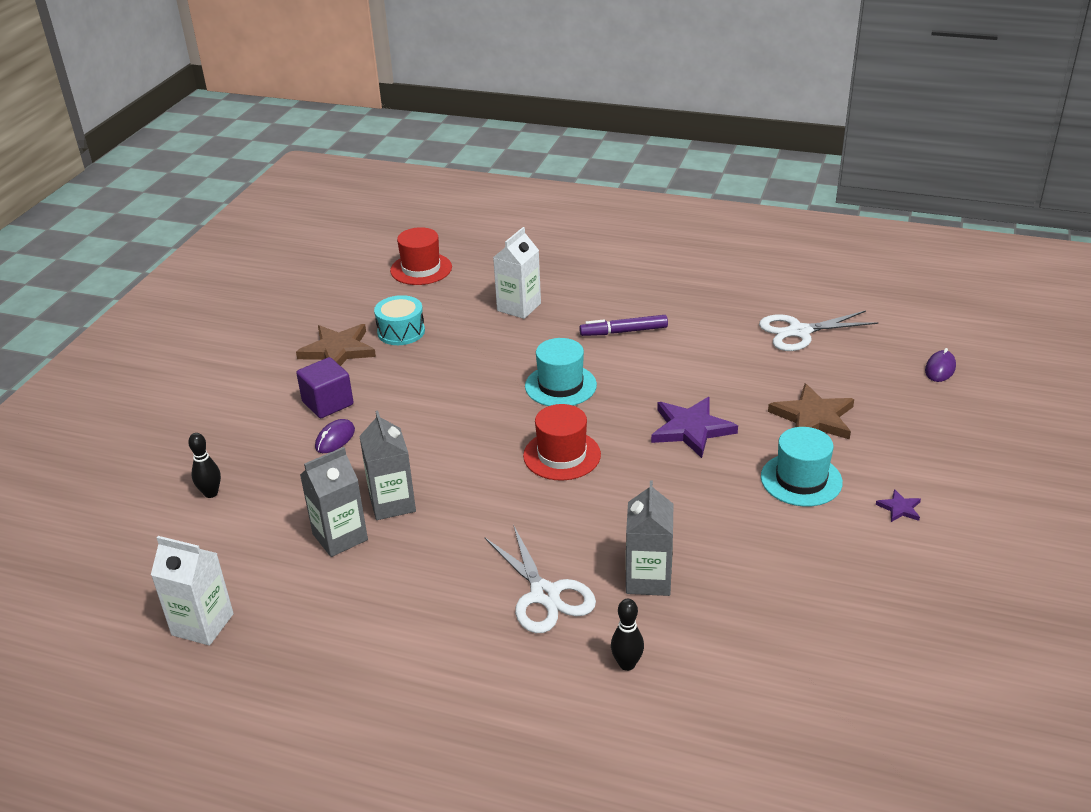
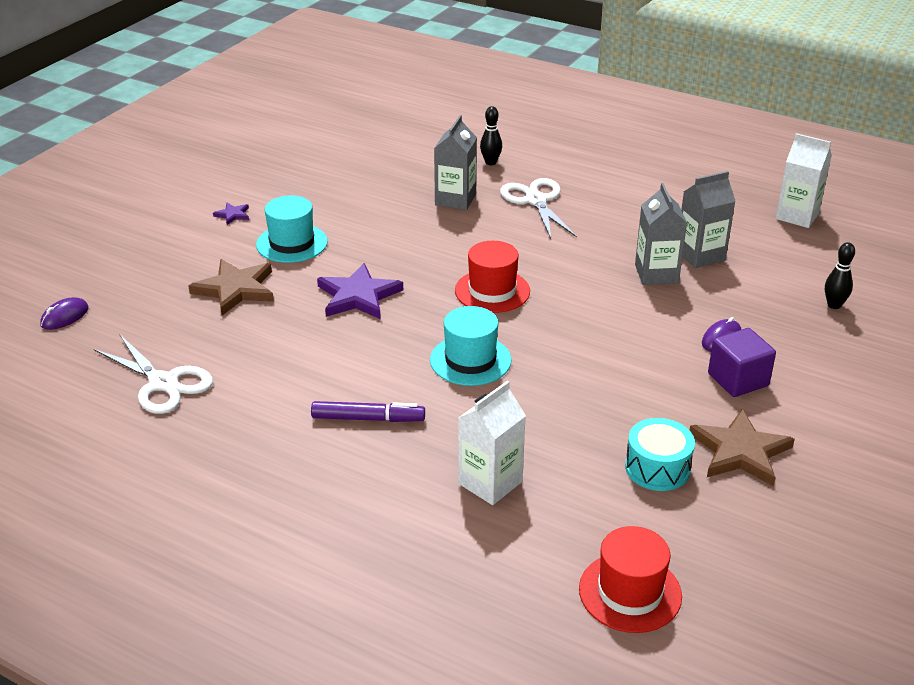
camera: 170 degrees left, 0 degrees up
(799, 332) = (163, 383): white scissors -> white scissors turned 45 degrees clockwise

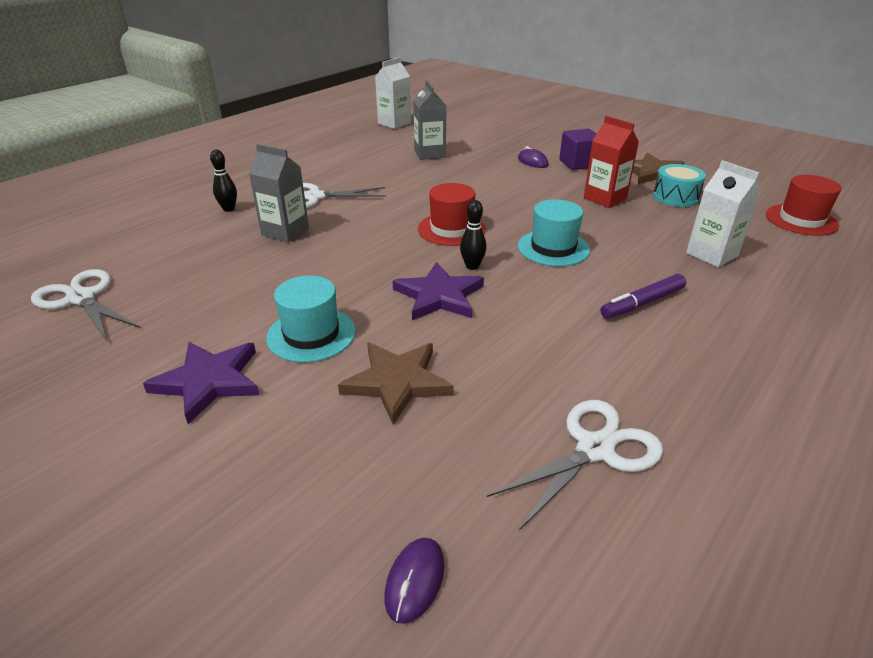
camera: 80 degrees left, 0 degrees up
(65, 317) = (415, 581): purple mouse -> purple mouse turned 60 degrees clockwise
(232, 215) = (209, 381): purple star -> purple star, size x2.12
(325, 142) = (81, 298): none -> white scissors
(368, 419) = (642, 303): purple marker -> purple marker turned 135 degrees counterclockwise
(623, 401) = (605, 198): none -> red carton
(656, 274) = (448, 169): grey carton -> none
(834, 305) = (500, 130): black bowling pin -> black bowling pin (472, 266)

